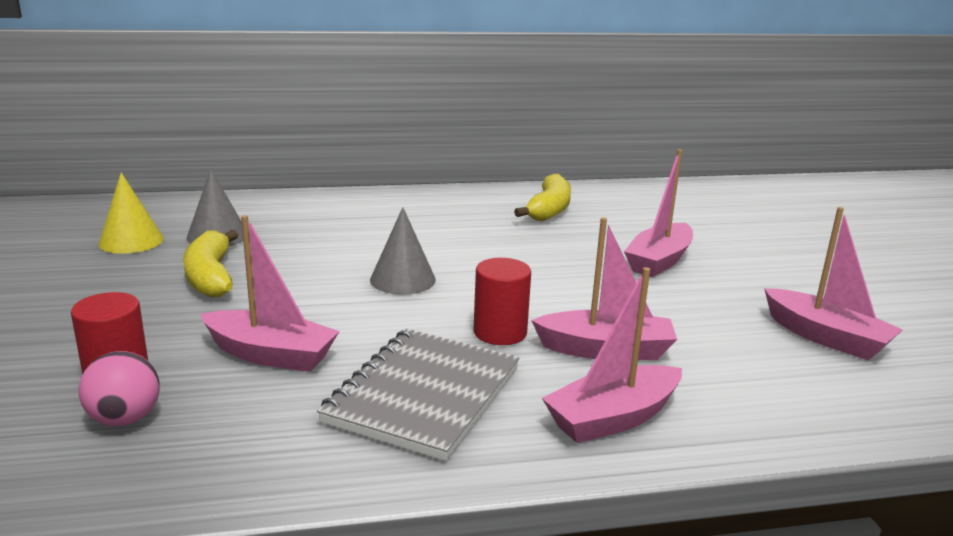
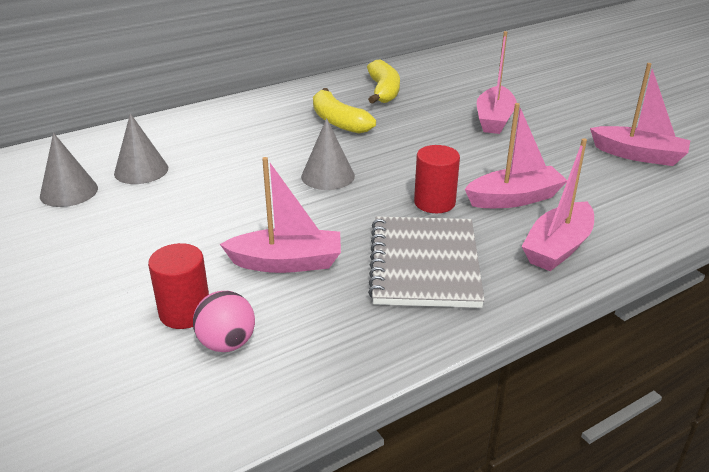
camera: 20 degrees left, 10 degrees up
(131, 241) = (69, 192): yellow cone -> grey cone
(210, 277) = (173, 209): yellow banana -> yellow banana (338, 121)

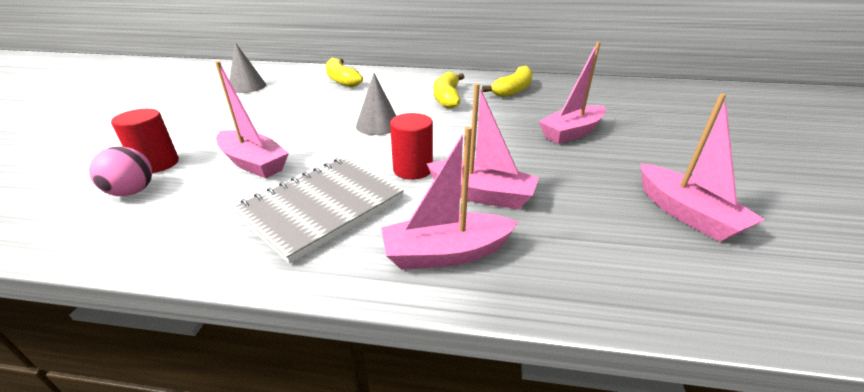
camera: 40 degrees right, 0 degrees up
(141, 170) = (294, 88): grey cone -> none
(179, 140) = (341, 80): none -> yellow banana

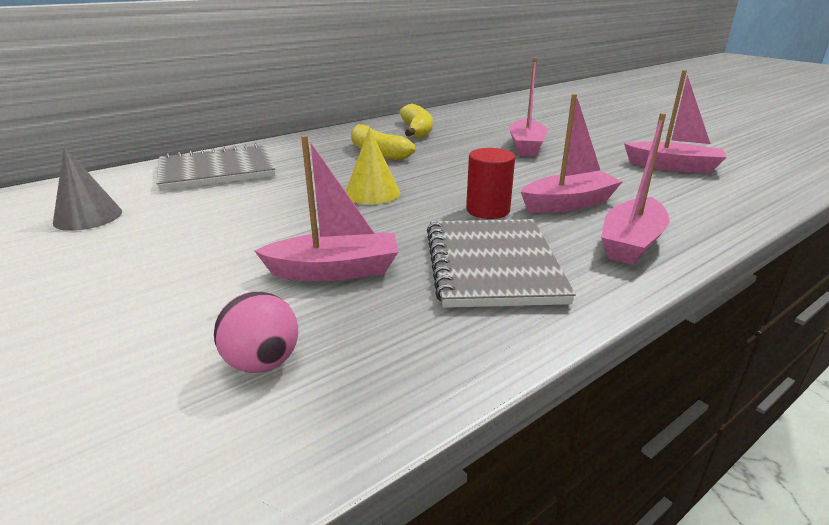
camera: 45 degrees left, 5 degrees down
(157, 164) = (209, 329): red cylinder -> none
(341, 80) = (217, 171): yellow banana -> grey notebook
(378, 125) = (372, 193): grey cone -> yellow cone

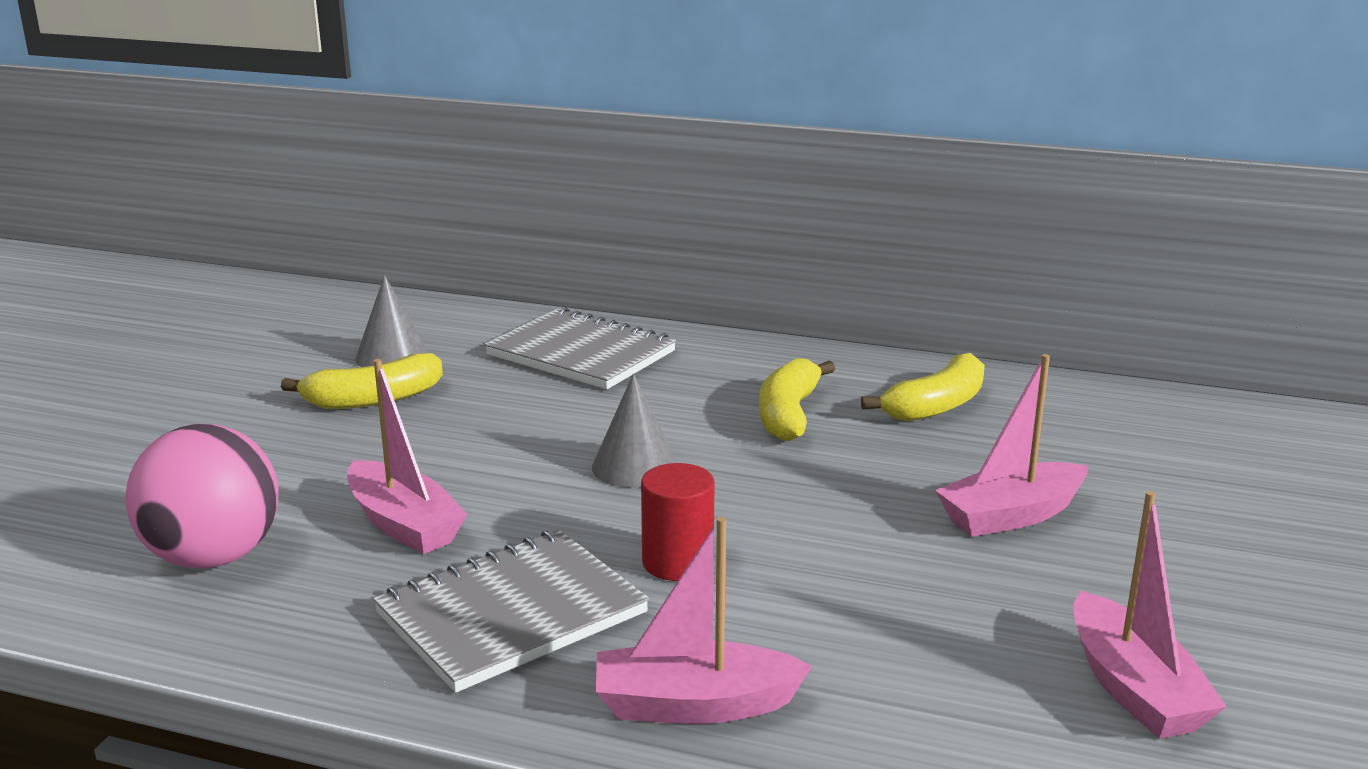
camera: 55 degrees right, 5 degrees down
(137, 238) = (374, 399): none -> yellow banana
(262, 363) = (213, 557): pink ball -> pink ball, size x1.79
(372, 193) = (635, 466): yellow cone -> grey cone
(568, 204) = (785, 619): pink boat -> none

